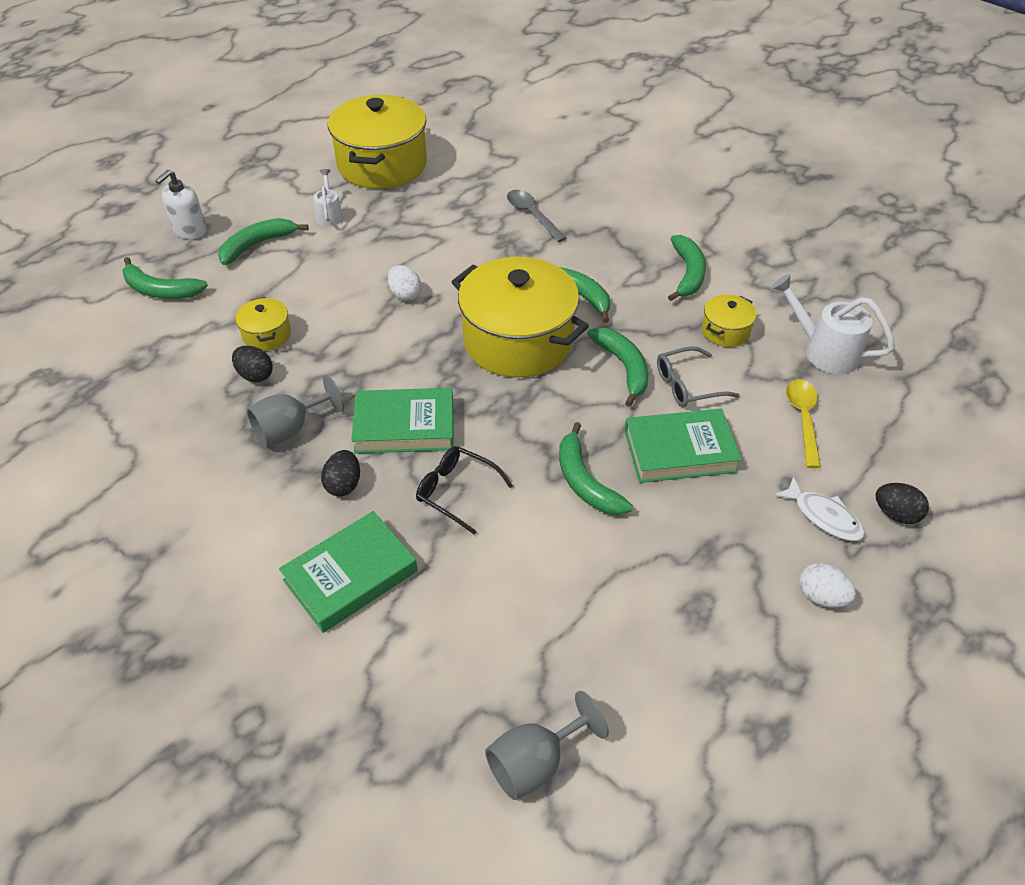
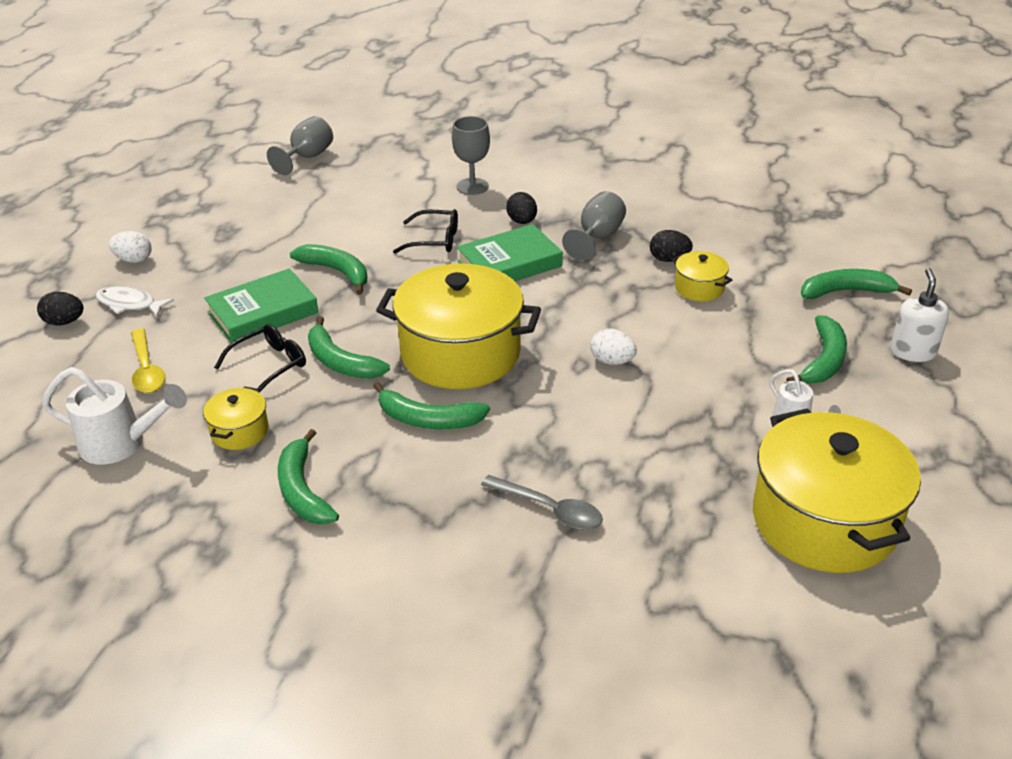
camera: 155 degrees right, 10 degrees down
(350, 576) = (472, 186): green book -> grey goblet
(688, 385) = (269, 365): grey glasses -> black glasses

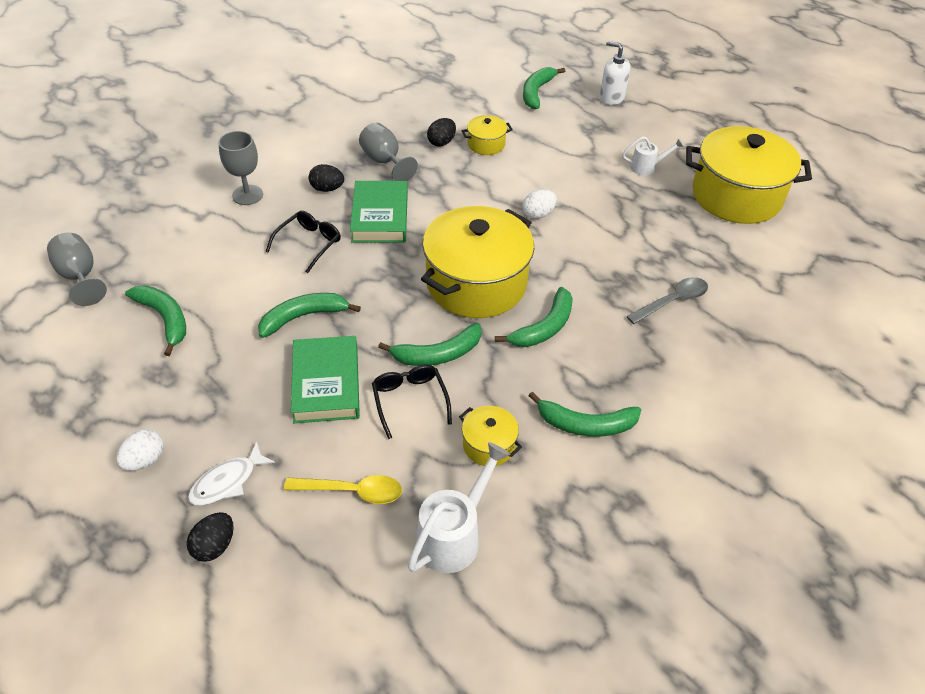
camera: 65 degrees left, 10 degrees up
(823, 360) = (597, 131): green banana -> green banana (165, 319)

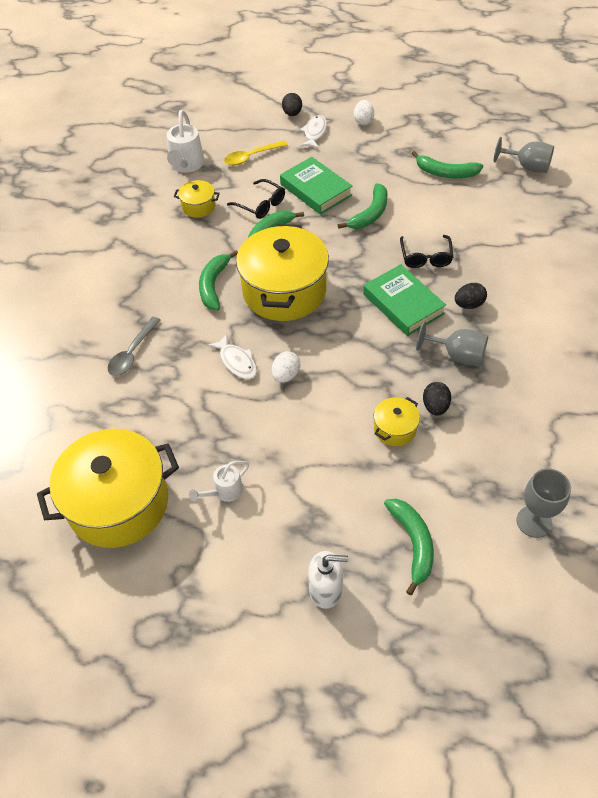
camera: 150 degrees right, 5 degrees up
(247, 195) = (515, 267): grey goblet -> grey goblet (534, 521)
(574, 244) = (237, 362): none -> white fish
(585, 424) = (150, 242): green banana -> none

